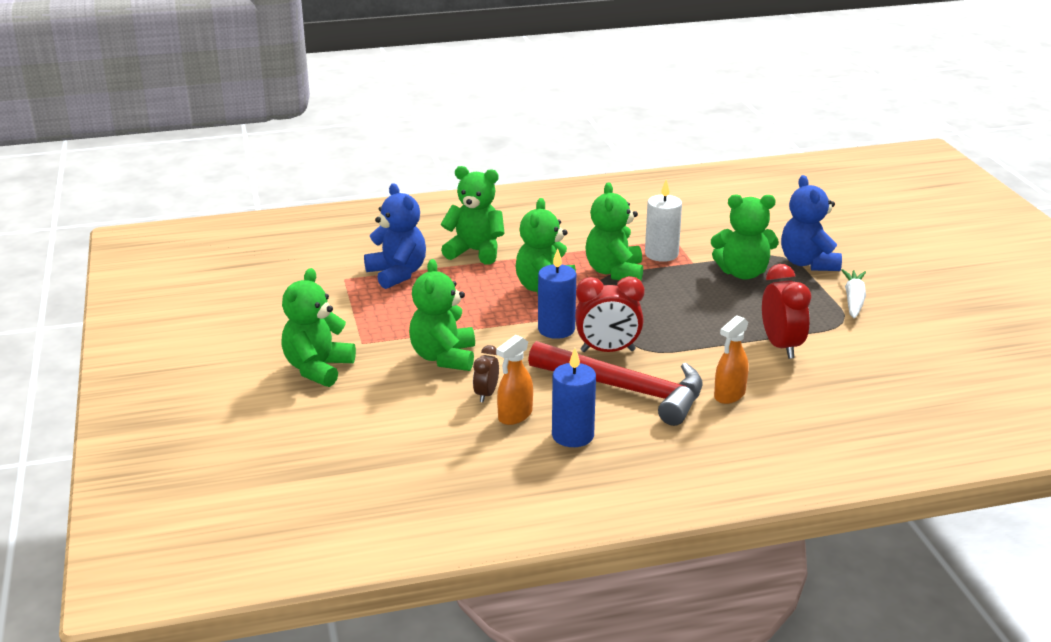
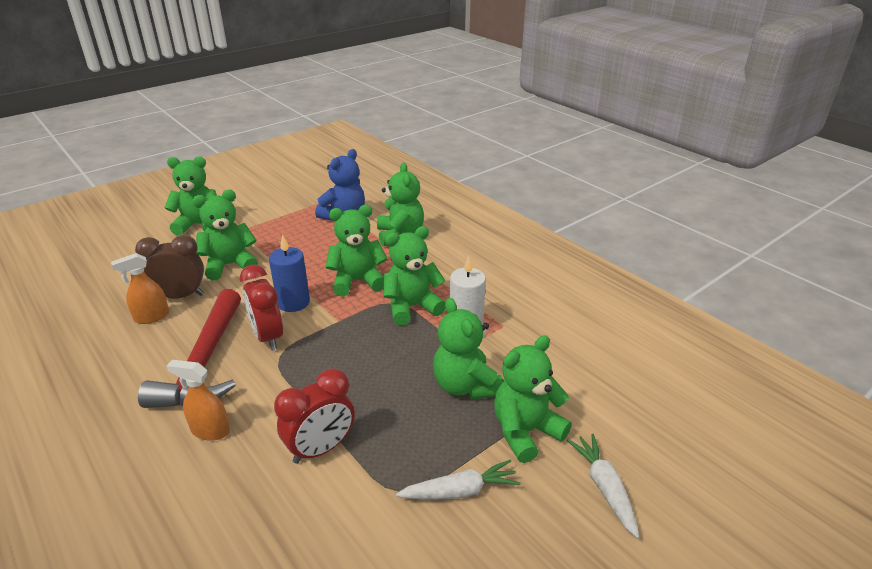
camera: 65 degrees right, 5 degrees up
(486, 394) = (180, 296): brown clock -> brown clock, size x1.74
(515, 415) = (151, 317): orange spray bottle -> orange spray bottle turned 45 degrees counterclockwise
(572, 435) = (125, 352): blue candle -> none
(808, 263) = (525, 431): blue teddy bear -> green teddy bear
(874, 251) = (604, 487): none -> white carrot

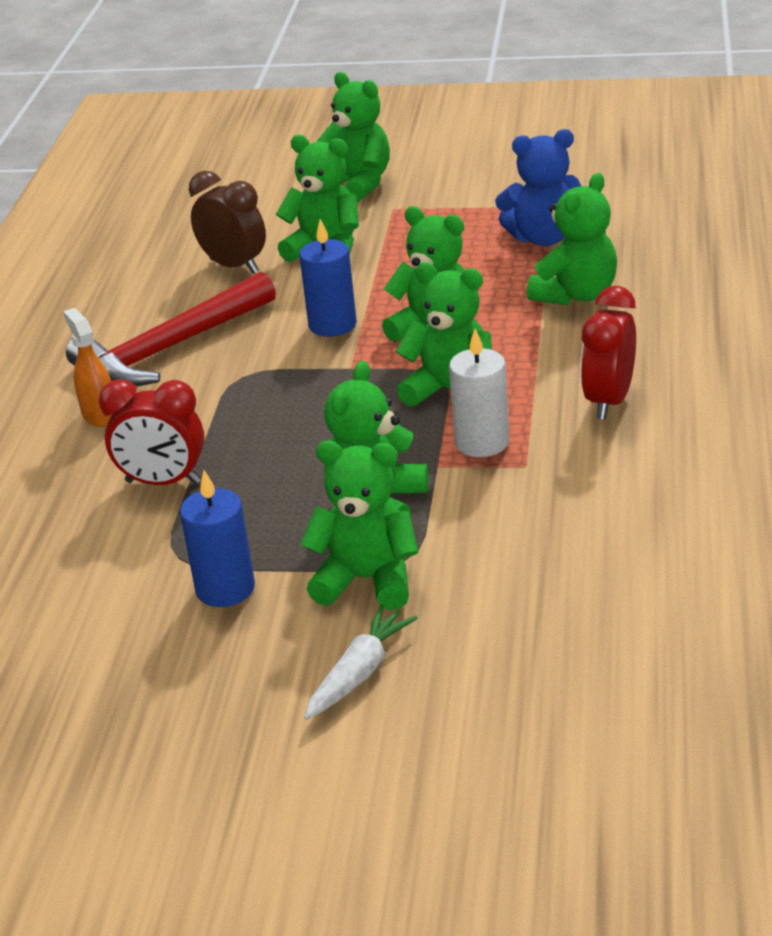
camera: 50 degrees right, 0 degrees up
(151, 317) = (182, 277): orange spray bottle -> none
(268, 337) = (258, 351): red clock -> red clock (609, 401)
(460, 491) = (225, 588): white carrot -> blue candle

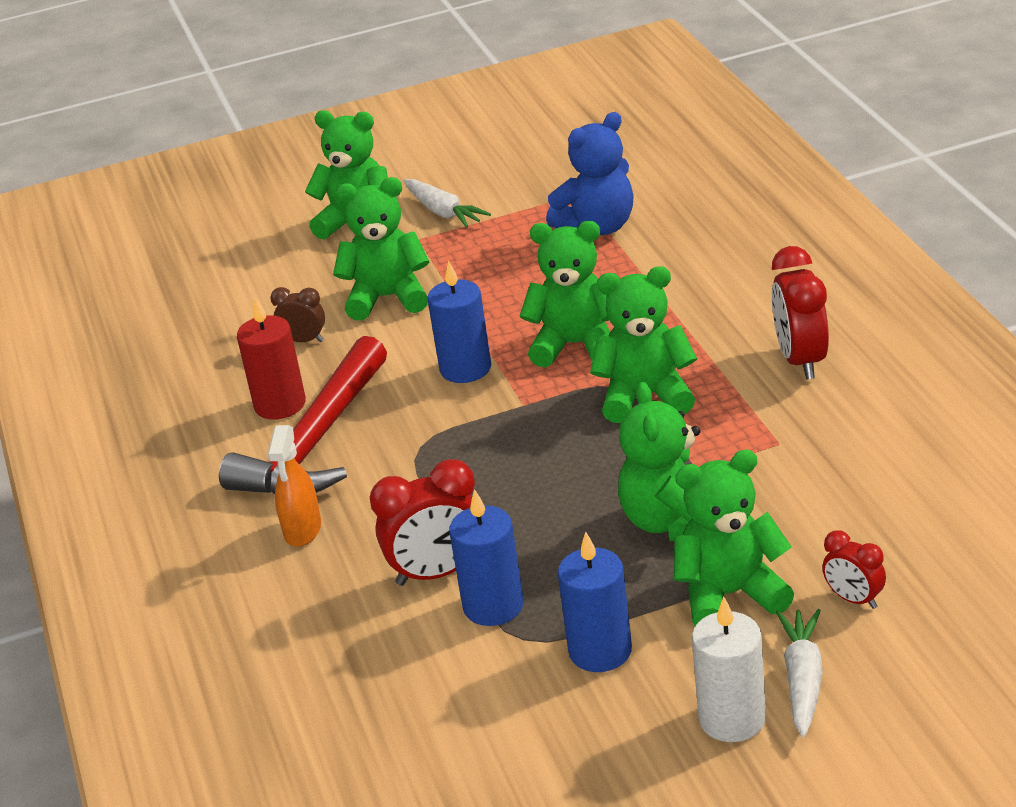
camera: 25 degrees left, 0 degrees up
(99, 415) = (302, 530): orange spray bottle -> orange spray bottle turned 120 degrees counterclockwise
(172, 311) = (280, 405): none -> red candle
(180, 523) = (493, 606): none -> blue candle
(234, 266) = (304, 341): brown clock -> brown clock, size x0.57
(431, 192) = (443, 212): none -> white carrot
(464, 621) = (854, 599): none -> red clock
(482, 442) = (718, 434): white candle -> white candle (732, 719)
(576, 295) = (679, 272): green teddy bear -> none

